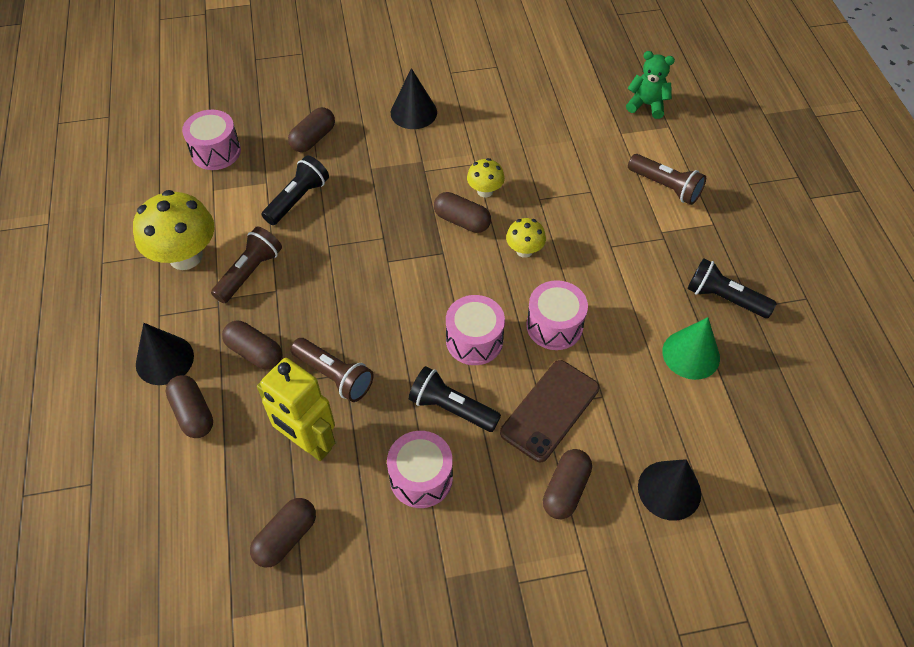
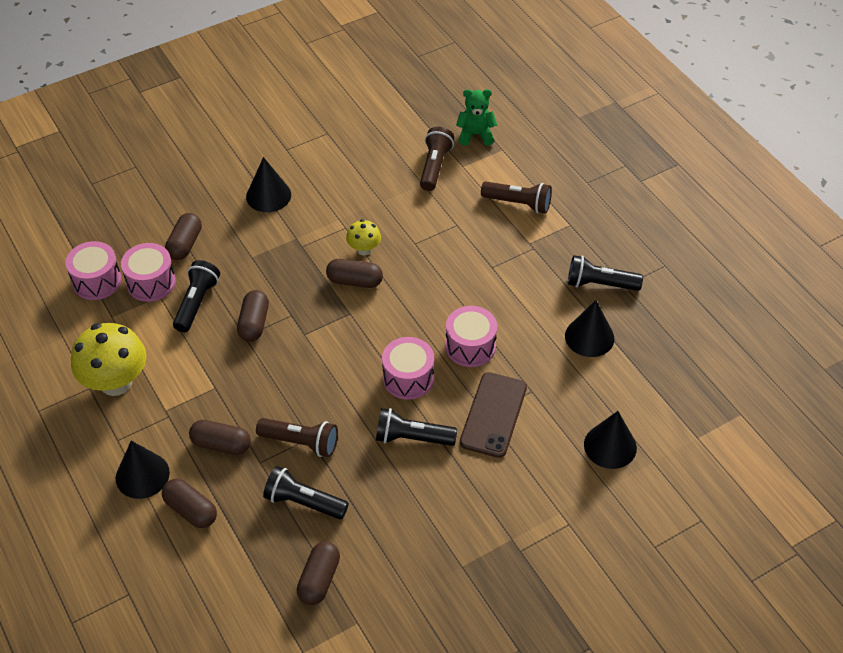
camera: 20 degrees left, 5 degrees down
(250, 272) = (183, 379): brown flashlight -> brown flashlight (435, 166)
(309, 443) = (304, 502): yellow robot -> black flashlight
(421, 478) = (410, 499): pink drum -> pink drum (151, 282)
(524, 250) = (420, 291): yellow mushroom -> none
(565, 490) = (530, 471): brown capsule -> brown capsule (254, 323)
(691, 354) = (589, 337): green cone -> black cone

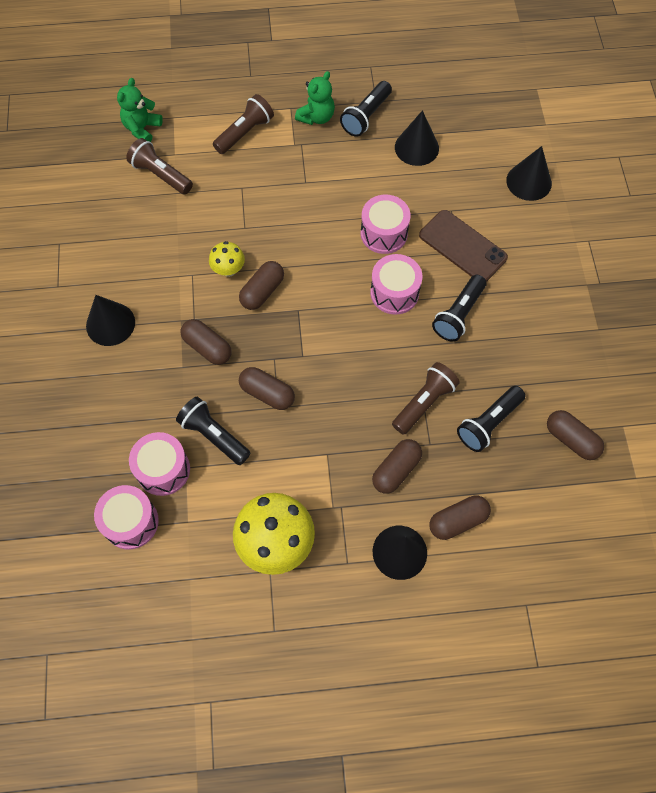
camera: 65 degrees left, 15 degrees up
(185, 244) = (130, 421): brown capsule -> brown capsule (207, 347)
(572, 247) = (316, 117): none -> green teddy bear

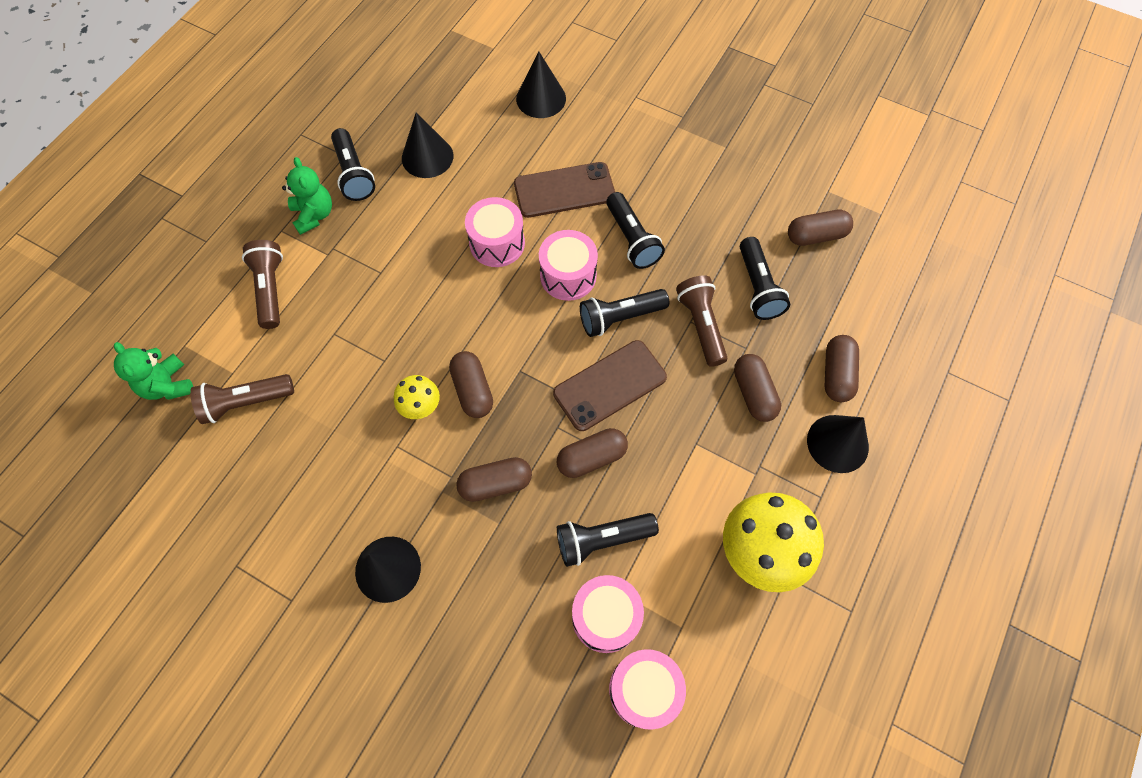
camera: 55 degrees left, 0 degrees up
(329, 371) = (609, 385): none -> brown phone
(387, 346) = (620, 317): none -> black flashlight

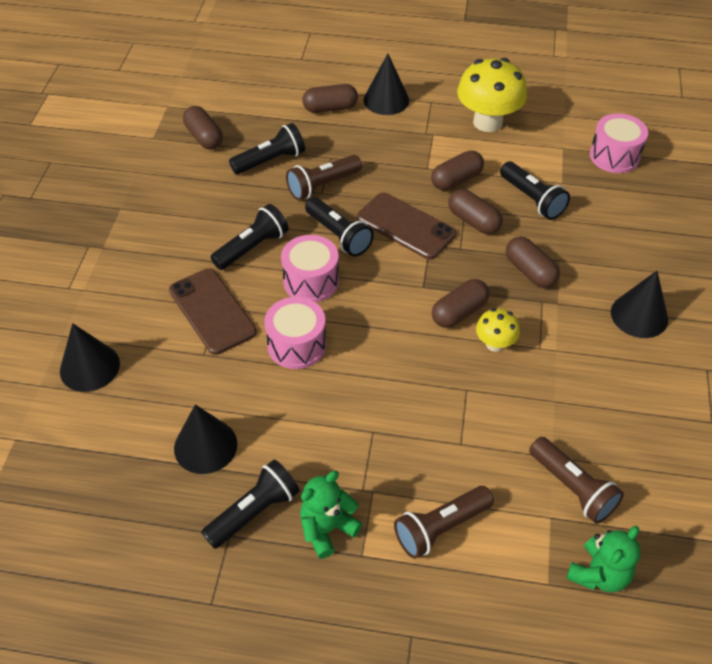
camera: 110 degrees left, 15 degrees down
(605, 617) = (583, 184): pink drum -> none
(753, 393) = (369, 146): brown capsule -> brown capsule (456, 180)

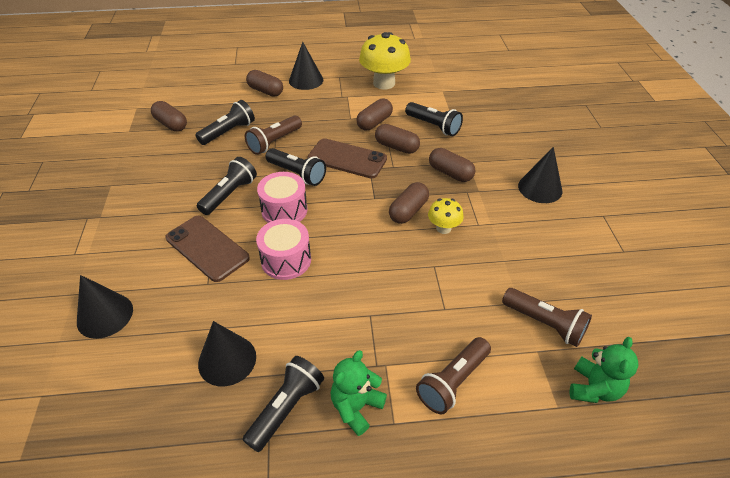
camera: 15 degrees left, 5 degrees down
(330, 108) = (265, 91): brown capsule -> brown capsule turned 60 degrees clockwise
(614, 156) = (479, 90): pink drum -> none

